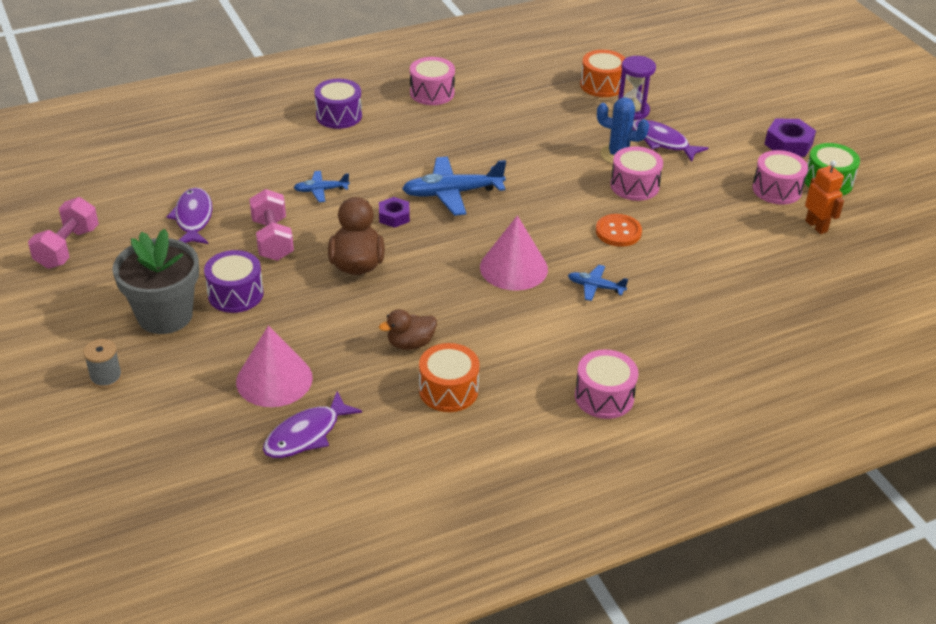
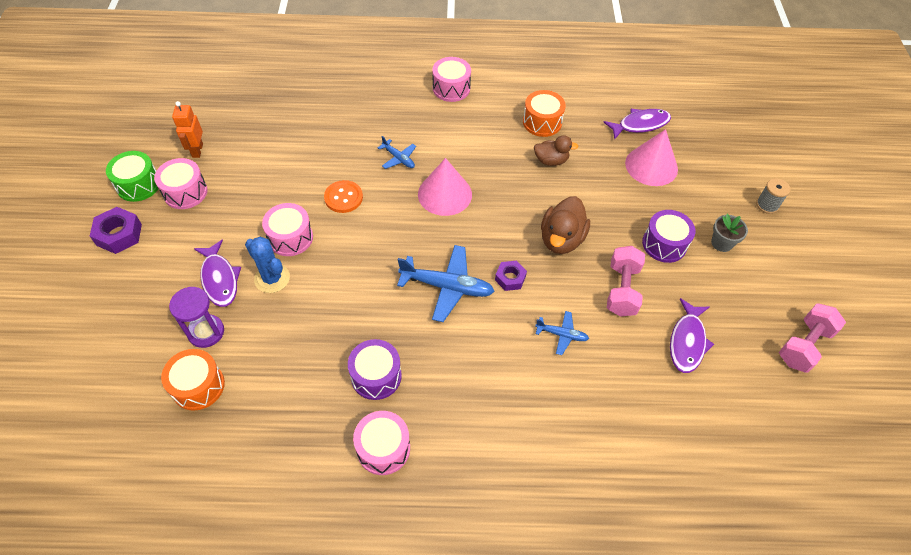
camera: 155 degrees left, 15 degrees up
(165, 315) = (721, 243): grey flower pot -> grey flower pot, size x0.50
(339, 115) = (503, 447): purple drum -> purple drum (376, 376)

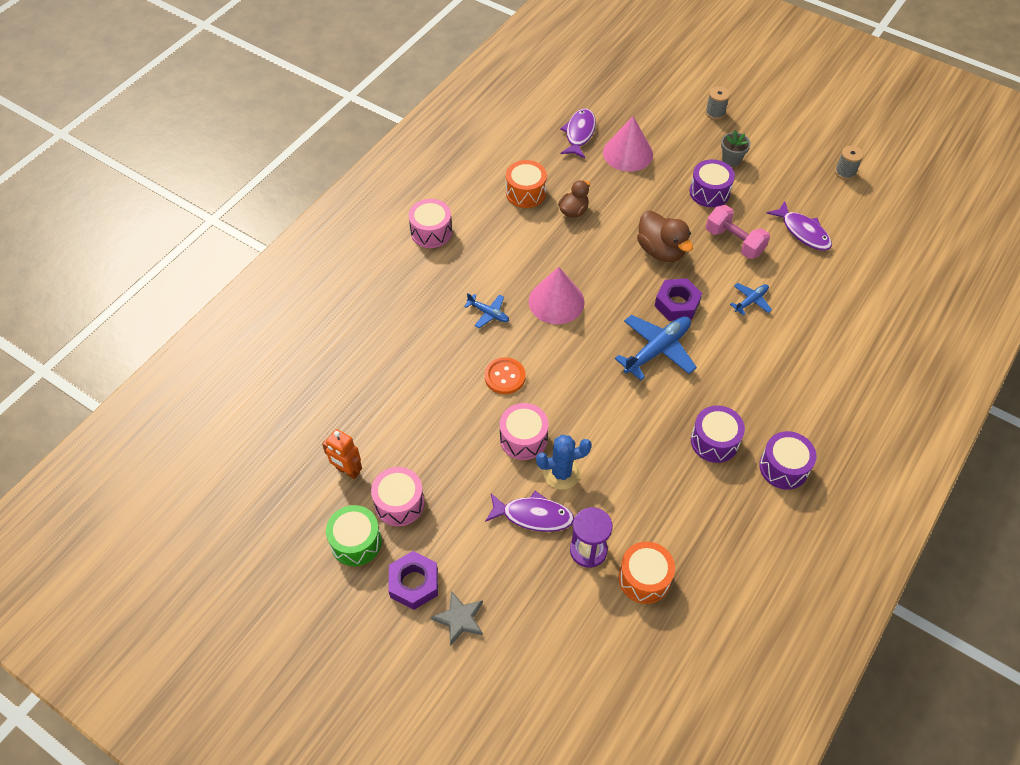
camera: 55 degrees left, 0 degrees up
(100, 277) = (459, 619): none -> grey star
(383, 448) = (783, 467): pink drum -> purple drum
(398, 158) = (488, 313): blue plane -> blue plane turned 45 degrees clockwise
(510, 278) = (677, 304): purple nut -> purple nut, size x1.52
(804, 345) = (845, 172): pink dumbbell -> grey spool

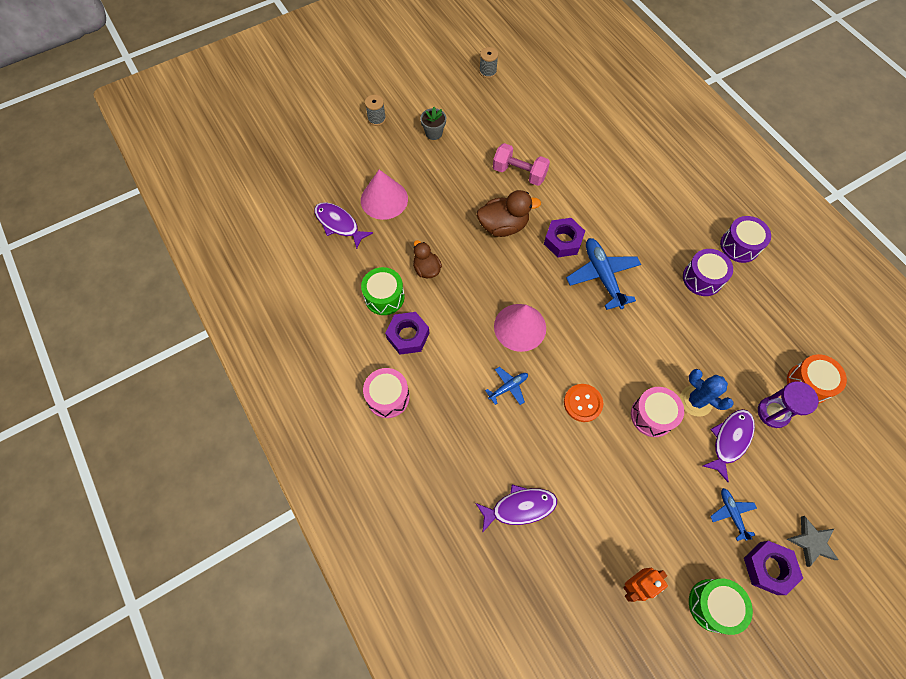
camera: 65 degrees left, 10 degrees up
(399, 503) = (684, 549): pink drum -> none
(497, 223) = (408, 336): none -> purple nut
(525, 193) = (384, 297): orange drum -> green drum
(561, 473) = (696, 401): blue cactus -> blue cactus turned 60 degrees counterclockwise
(709, 192) = (460, 164): purple drum -> none
(734, 242) = (519, 173): pink dumbbell -> pink dumbbell turned 45 degrees clockwise
(751, 301) = (582, 191): blue plane -> blue plane (731, 513)
(803, 232) = (532, 126): purple fish -> purple fish (519, 507)

